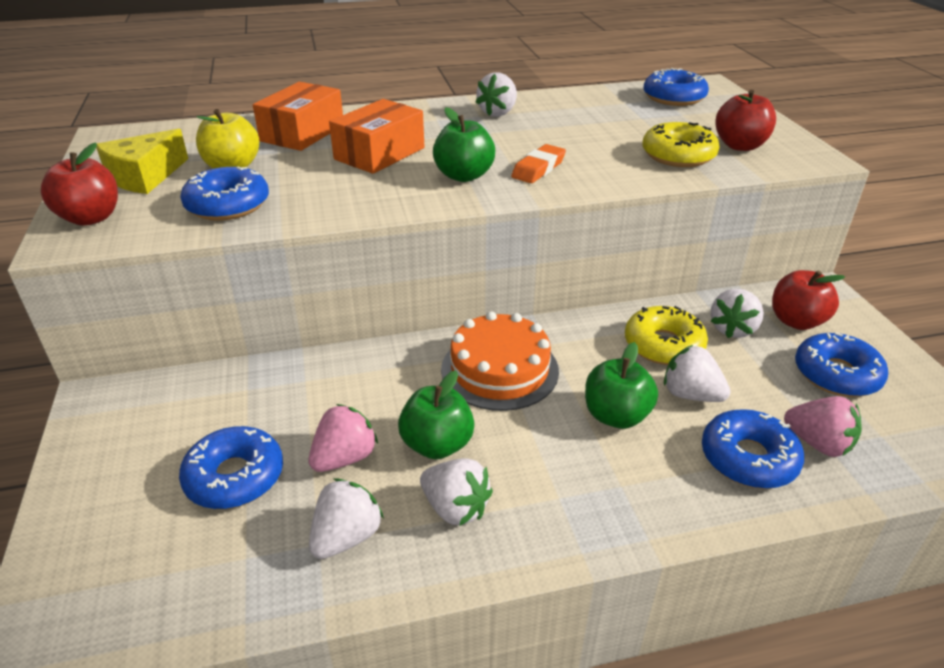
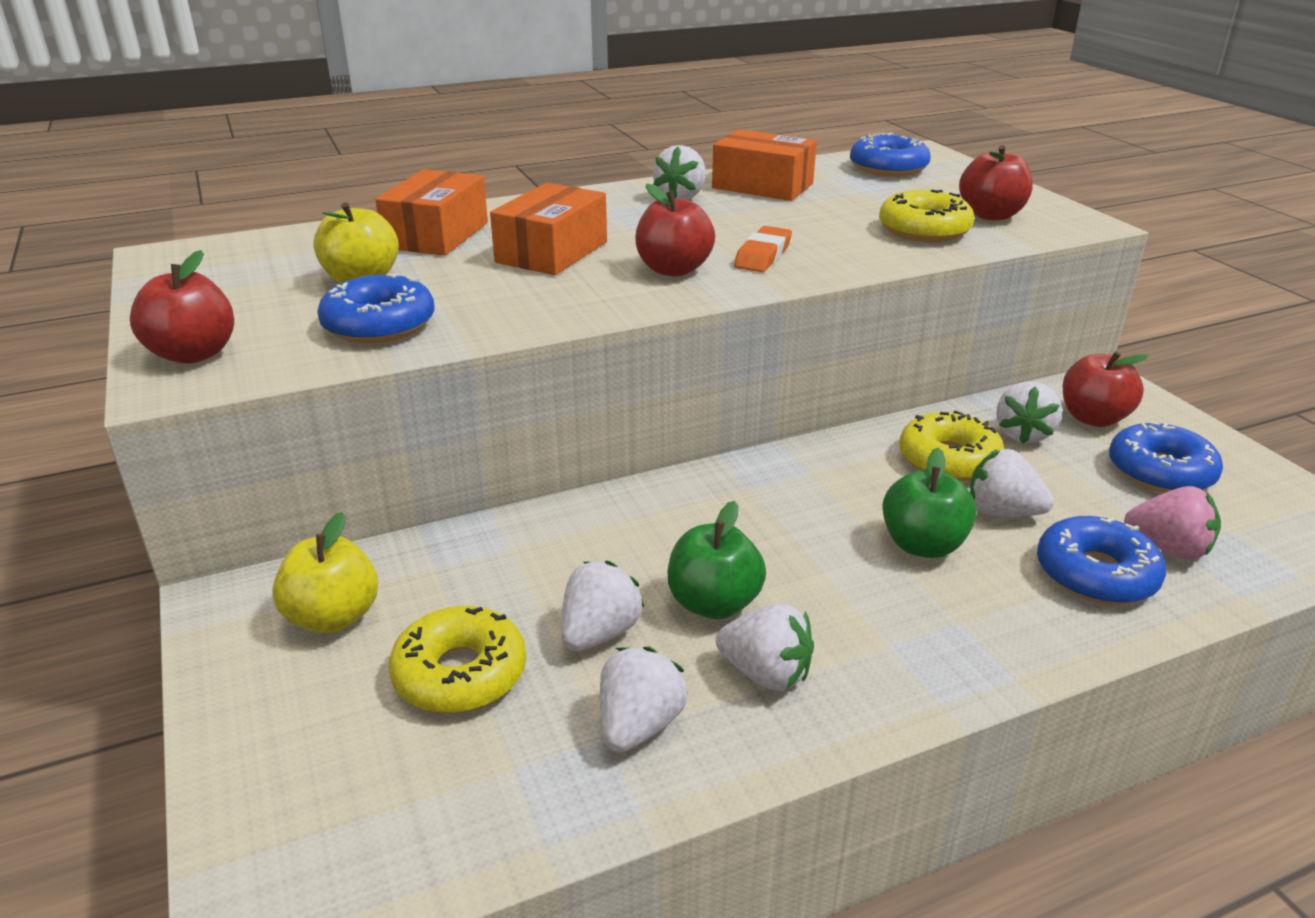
camera: 10 degrees left, 5 degrees down
(144, 176) = (244, 300): yellow cheese -> none
(164, 420) = (333, 617): none -> yellow apple
(235, 477) = (460, 674): blue donut -> yellow donut
(345, 458) = (599, 633): pink strawberry -> white strawberry
(464, 176) = (673, 270): green apple -> red apple
(499, 369) = (759, 508): orange cake -> none
(566, 107) = (762, 186): none -> orange box

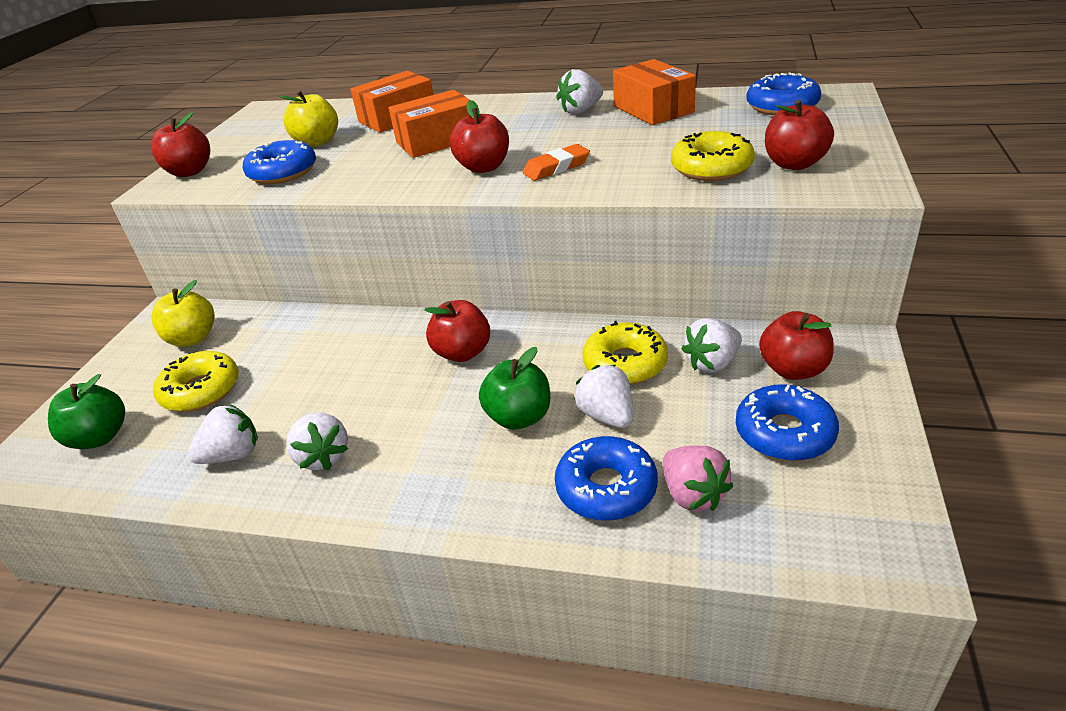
camera: 40 degrees right, 5 degrees up
(599, 633) = (281, 396): white strawberry -> none
(714, 603) = (353, 403): green apple -> green apple (100, 437)
(764, 505) = (462, 353): none -> red apple

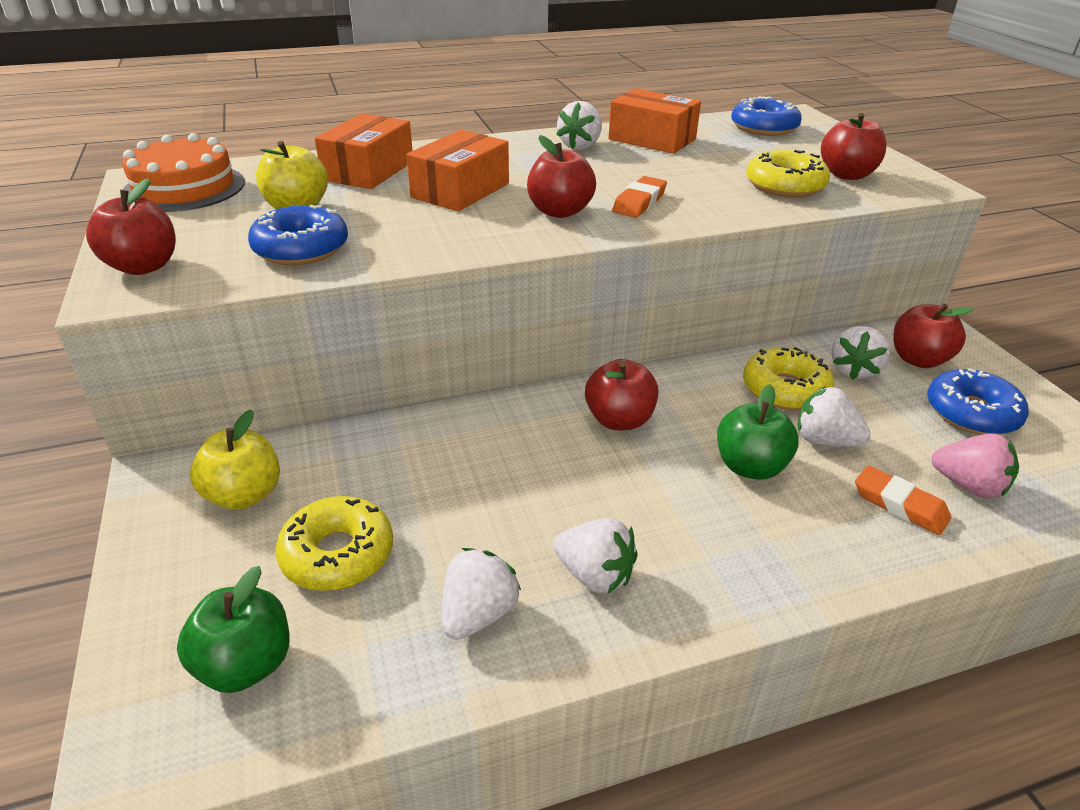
camera: 35 degrees left, 0 degrees up
(274, 119) = (184, 188): none -> orange cake
(606, 488) = (899, 505): blue donut -> orange eraser

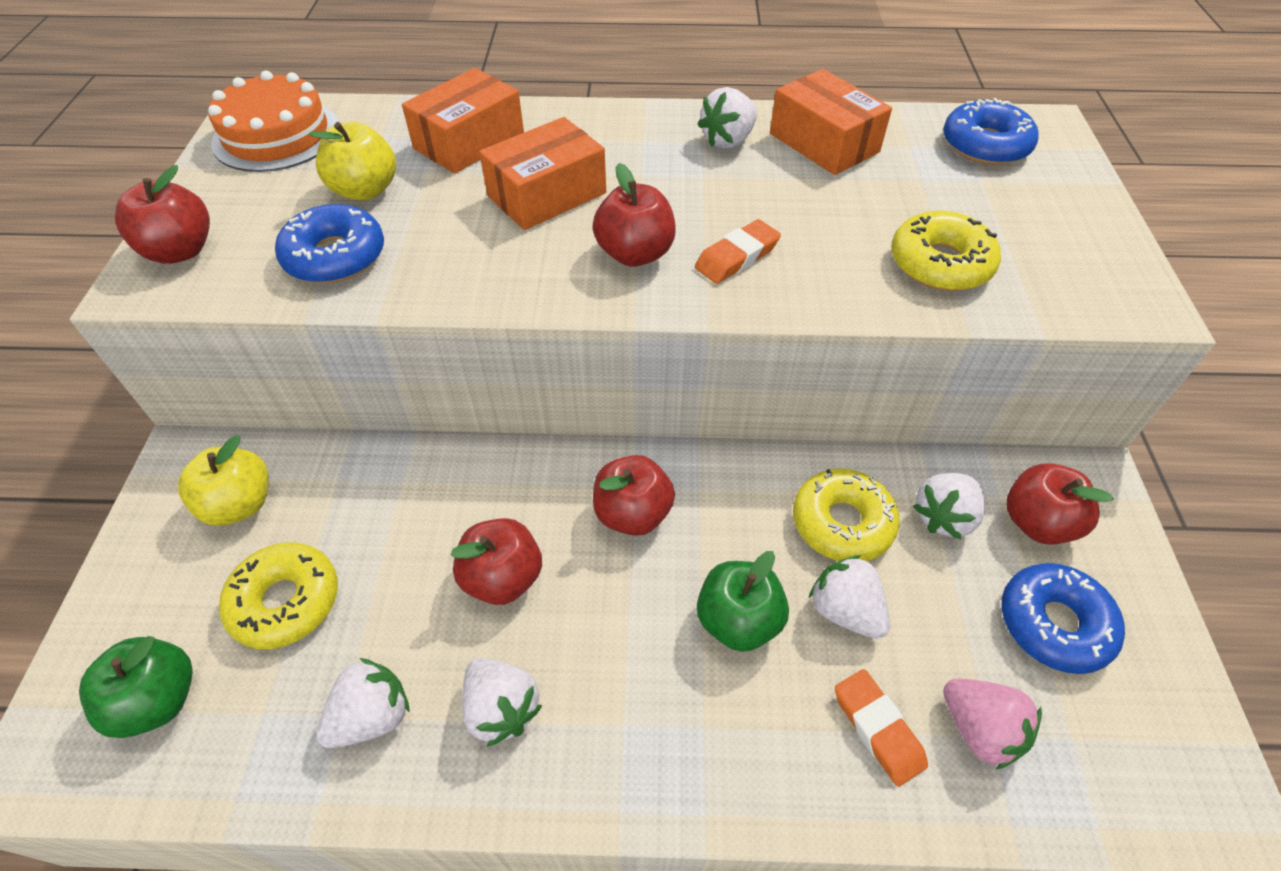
camera: 20 degrees right, 15 degrees up
(846, 175) = (1039, 259): red apple -> red apple (503, 578)

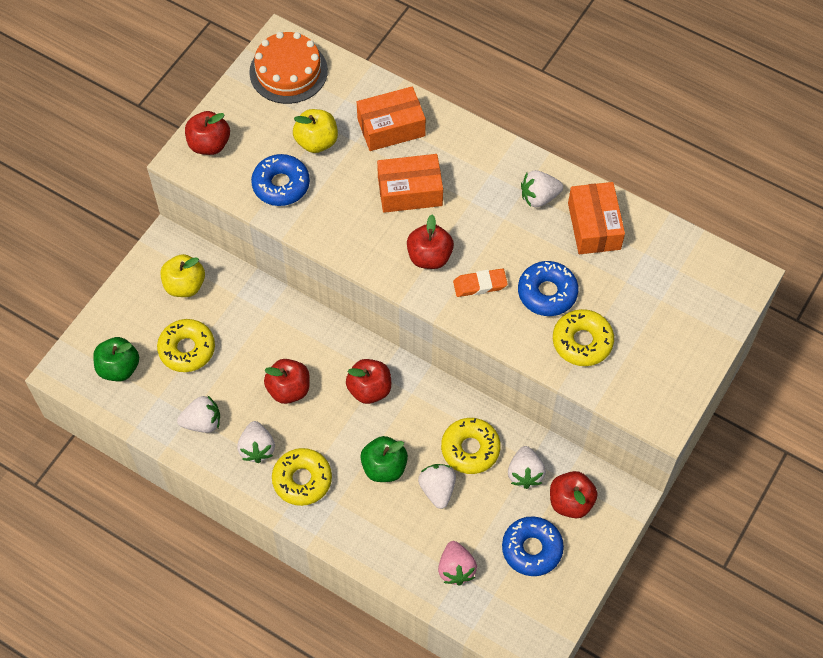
camera: 30 degrees right, 10 degrees up
(616, 721) = (302, 480): none -> yellow donut
(877, 729) = (411, 544): orange eraser -> none
(943, 517) = (525, 473): white strawberry -> white strawberry turned 75 degrees counterclockwise
(985, 145) = (689, 275): blue donut -> blue donut (547, 293)

